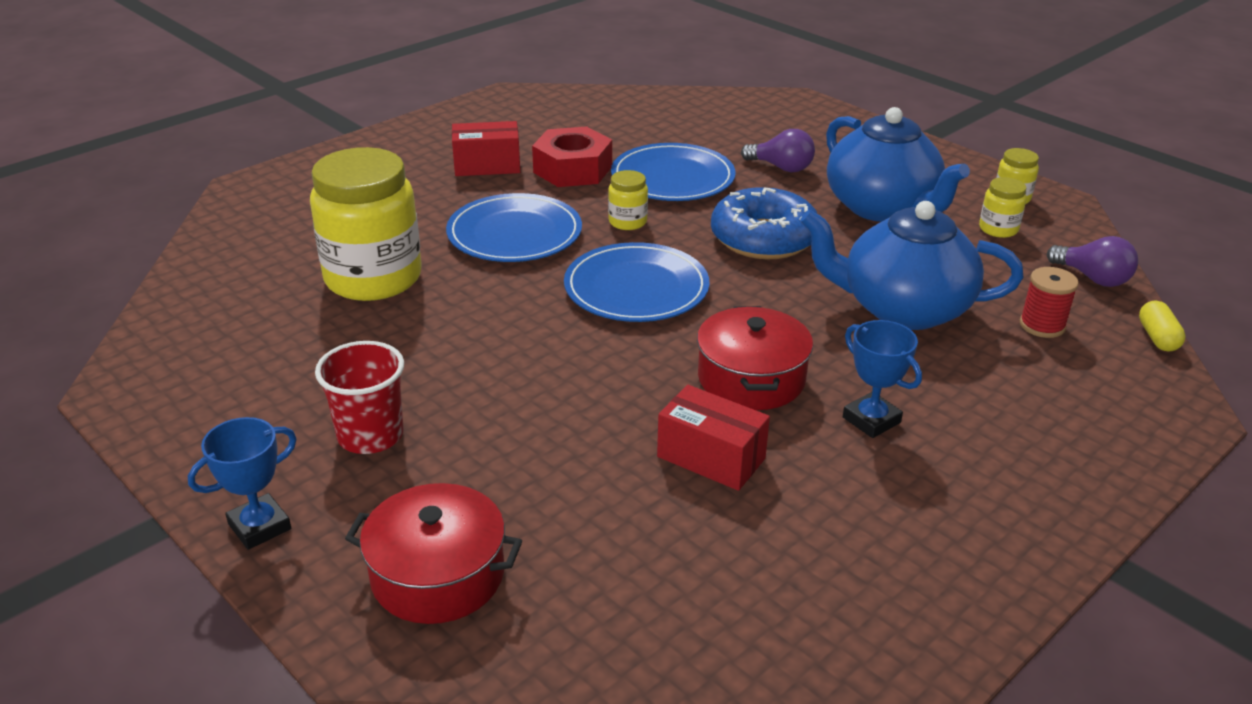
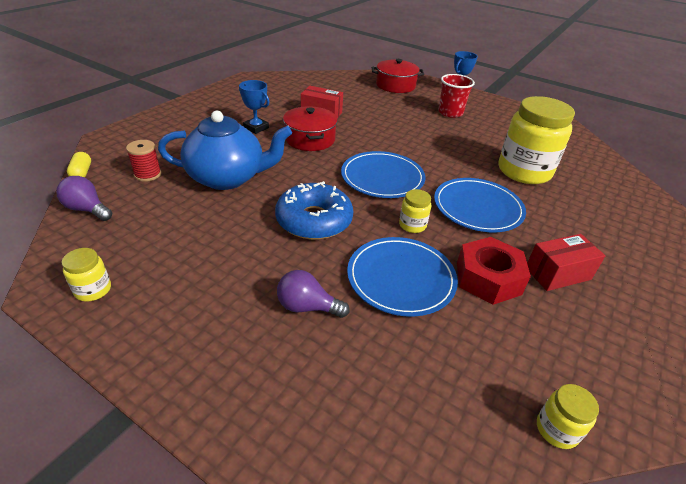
camera: 165 degrees right, 5 degrees up
(882, 208) = (219, 262): blue teapot -> none
(998, 229) = (130, 248): yellow jar -> yellow jar (557, 429)

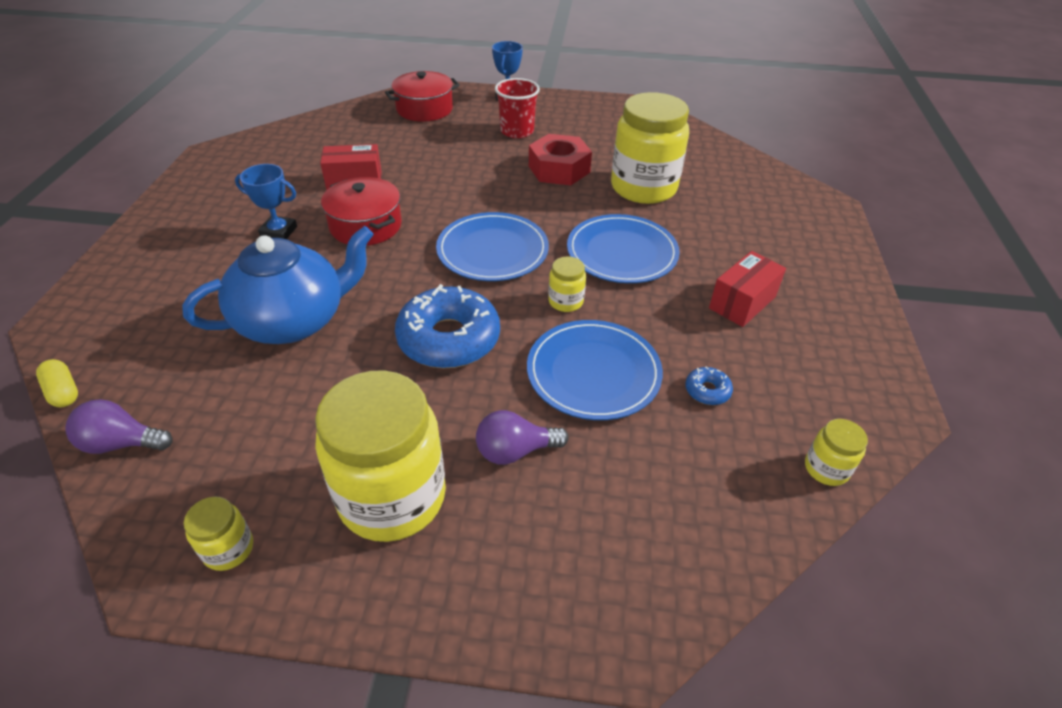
camera: 25 degrees left, 5 degrees up
(147, 174) = (172, 357): red spool -> none
(207, 301) = (392, 497): none -> yellow jar
(485, 325) = (707, 391): none -> blue donut
(488, 278) = (680, 335): red nut -> red nut (559, 169)

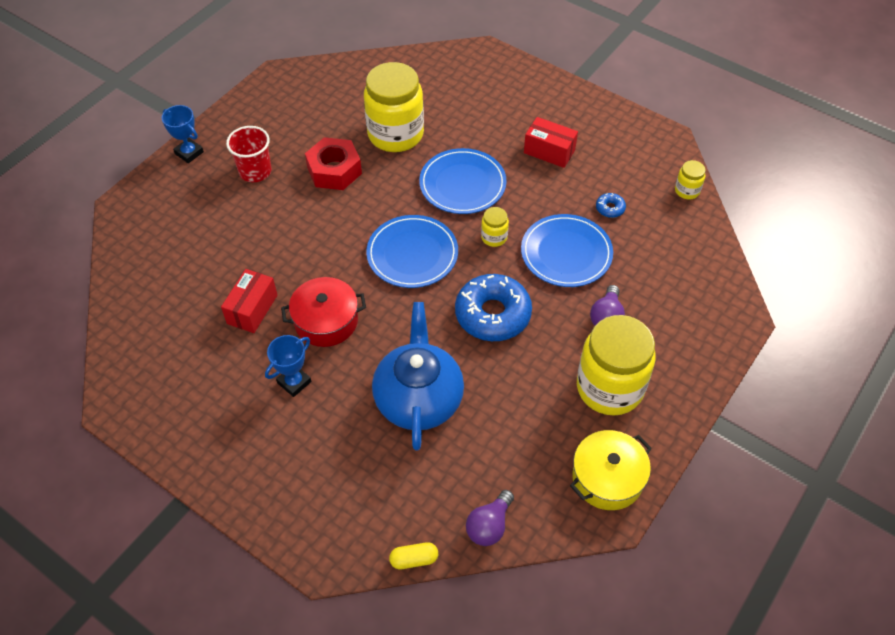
camera: 60 degrees left, 10 degrees up
(228, 549) = (607, 478): yellow jar -> yellow pot
(424, 109) = (162, 219): red pot -> none
(742, 302) = (549, 151): red box -> red box turned 45 degrees counterclockwise

